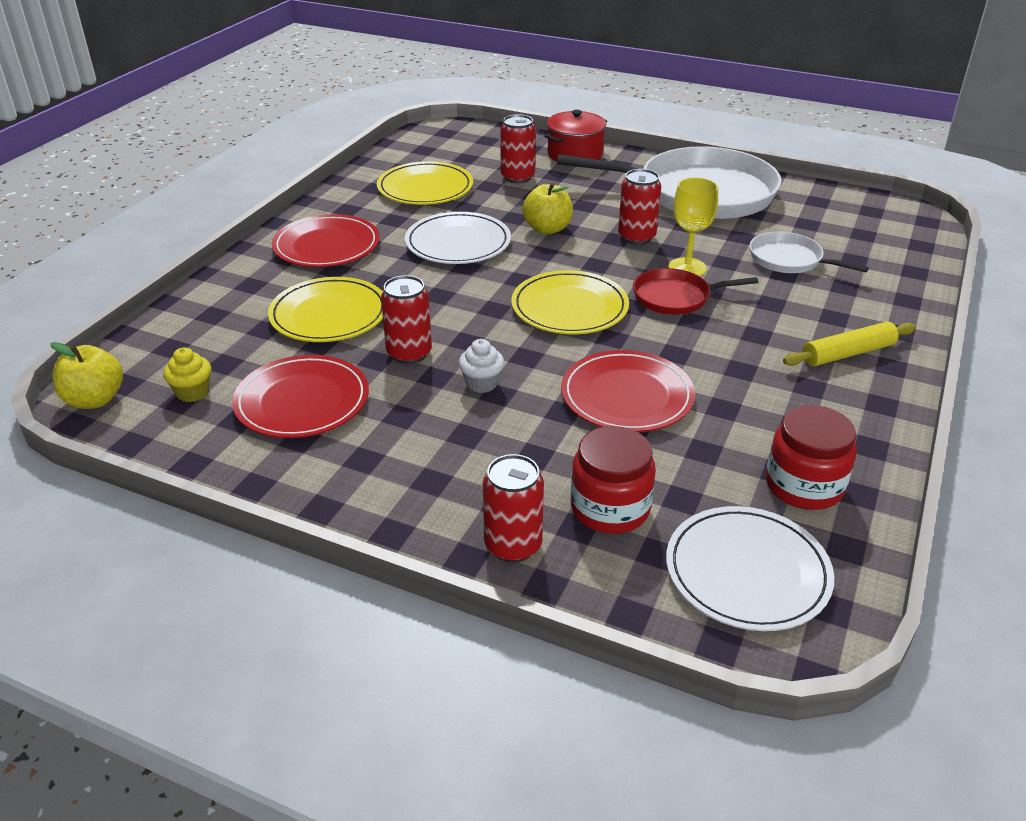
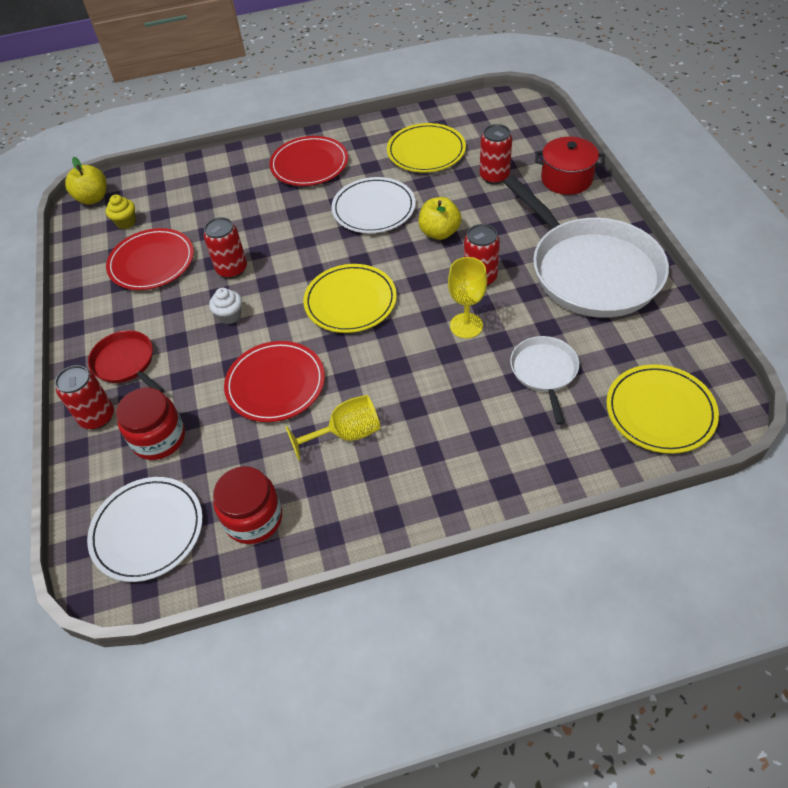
camera: 55 degrees right, 15 degrees up
(329, 314) = (239, 215): yellow plate -> yellow plate (660, 411)
(675, 297) = (418, 341): red pan -> red pan (126, 363)
(748, 383) = (346, 434): none -> yellow goblet
(848, 353) = (439, 469): yellow rolling pin -> none

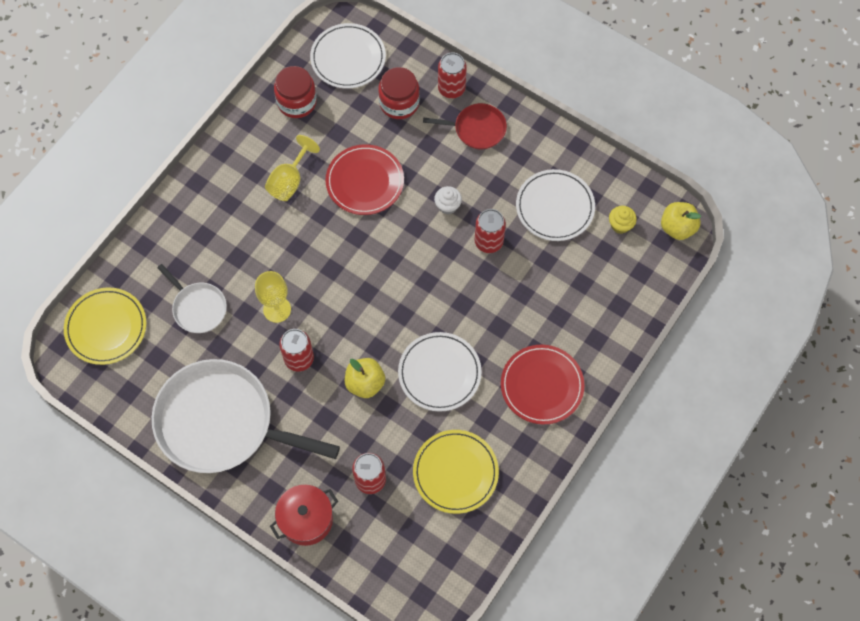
camera: 135 degrees right, 15 degrees up
(152, 262) = (555, 207): red plate -> white plate
(350, 301) = (375, 274): yellow plate -> none

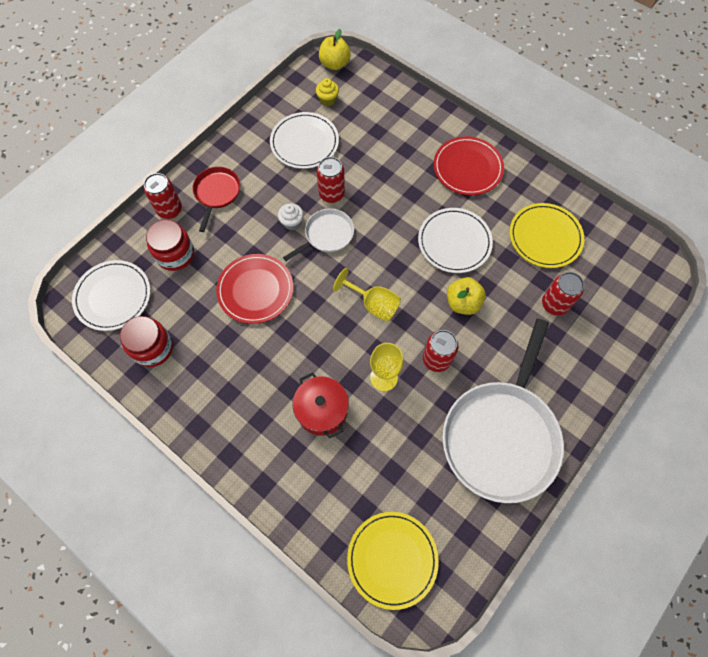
camera: 85 degrees left, 0 degrees up
(198, 308) = (376, 456): white pan -> white pan (327, 235)
(289, 181) = (243, 359): yellow goblet -> yellow goblet (373, 304)
(306, 519) = (594, 360): red pot -> red pot (322, 410)

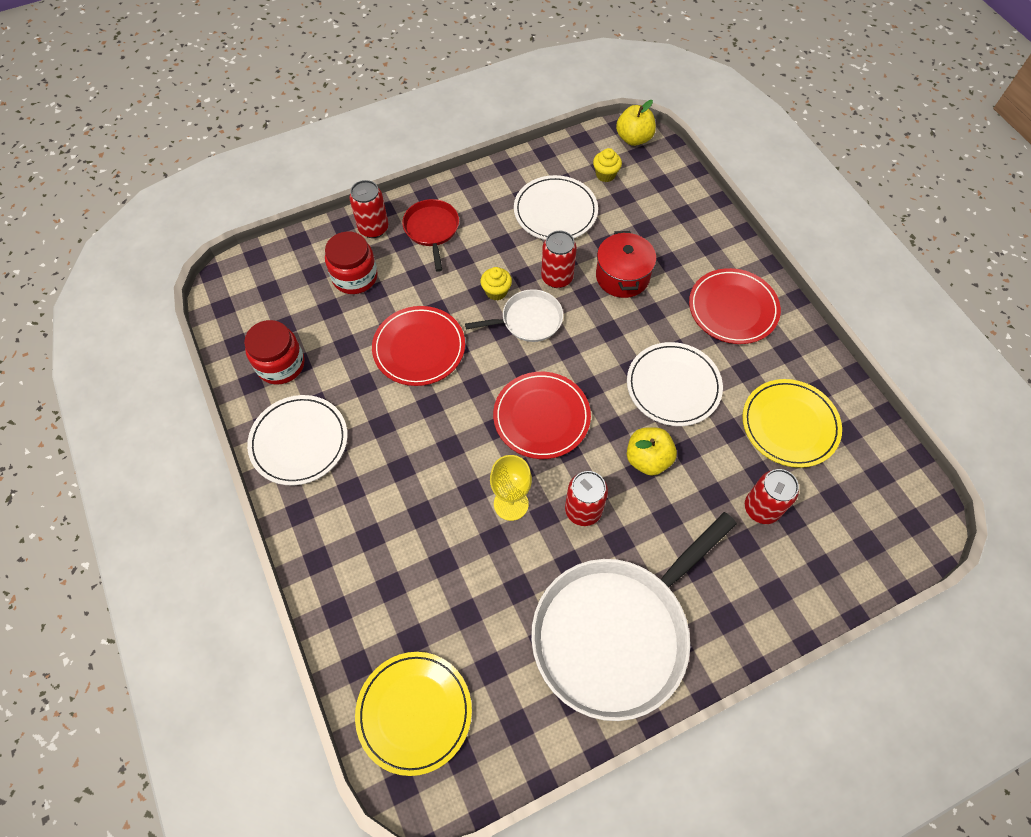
camera: 25 degrees right, 5 degrees down
(113, 297) = (269, 295): white plate -> white plate (299, 441)
(217, 193) = (432, 229): red pan -> red pan turned 45 degrees counterclockwise
(292, 223) = (496, 292): white cupcake -> yellow cupcake
(322, 410) = (423, 509): red pot -> red pot (622, 276)
(373, 304) = (541, 417): yellow goblet -> red plate

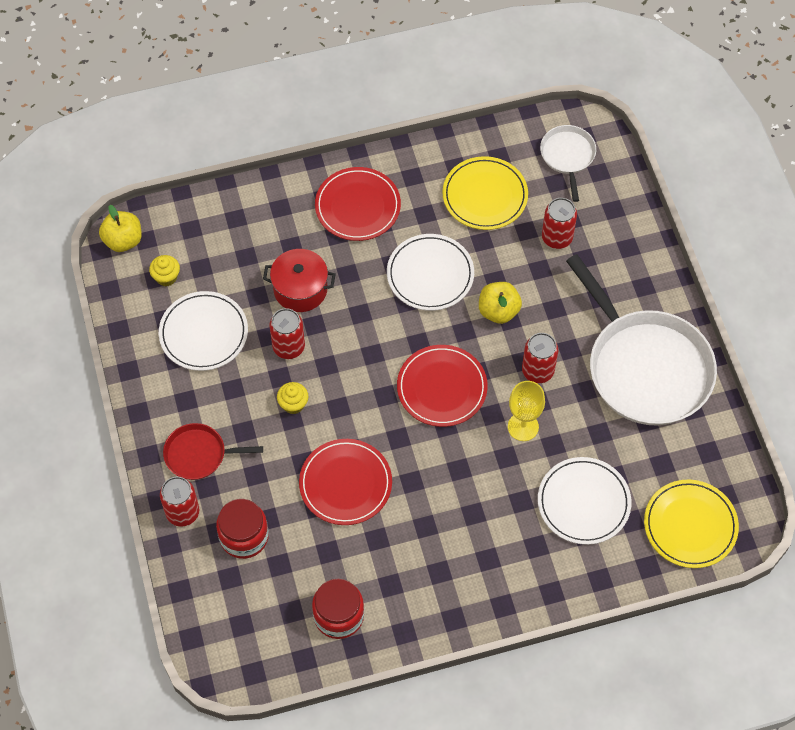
camera: 80 degrees left, 0 degrees up
(299, 441) = (430, 602): white plate -> white plate (583, 502)
(528, 320) = (333, 381): white pan -> white pan (567, 156)

